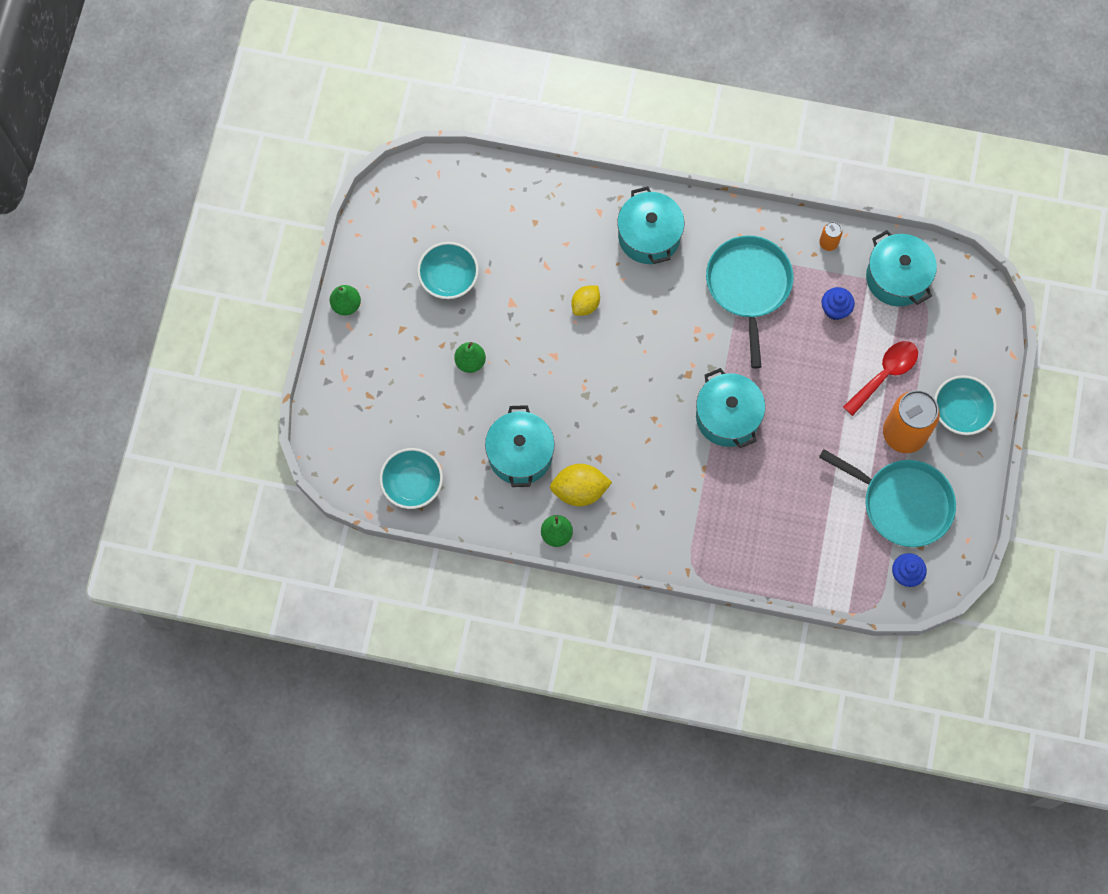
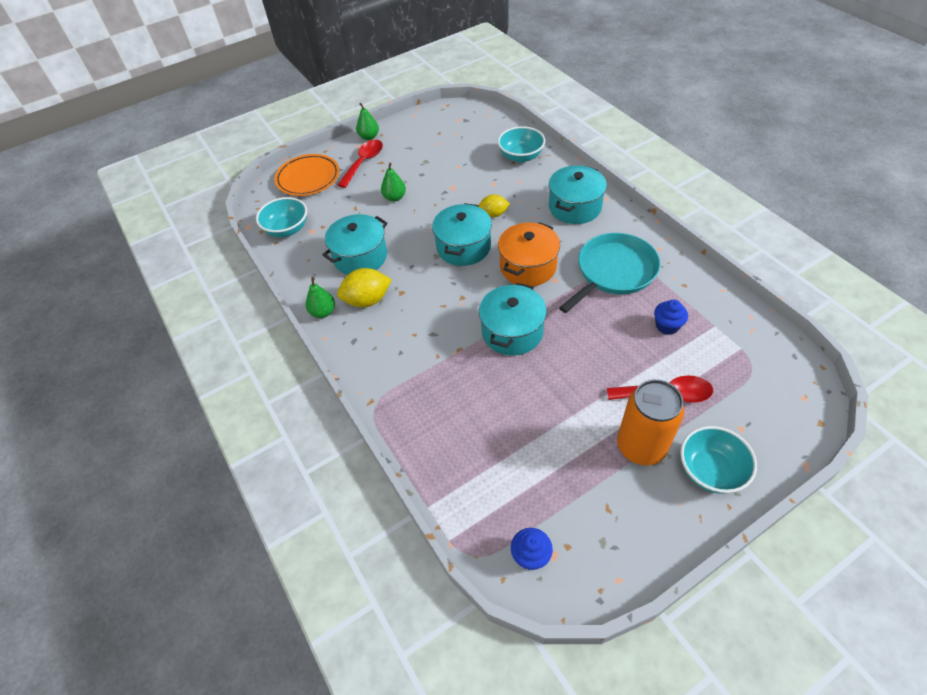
camera: 50 degrees right, 20 degrees down
(352, 411) = (308, 178): none -> orange plate
(384, 343) = (364, 162): none -> red spoon
(449, 279) = (433, 157): turquoise bowl -> turquoise bowl (521, 156)
(579, 490) = (367, 300): yellow lemon -> yellow lemon turned 60 degrees counterclockwise
(675, 340) = (528, 266): none -> orange pot
(828, 243) = (703, 286): orange can -> none
(897, 278) = (741, 340): turquoise pot -> turquoise pot (463, 247)
(902, 503) = (586, 496): turquoise pan -> none

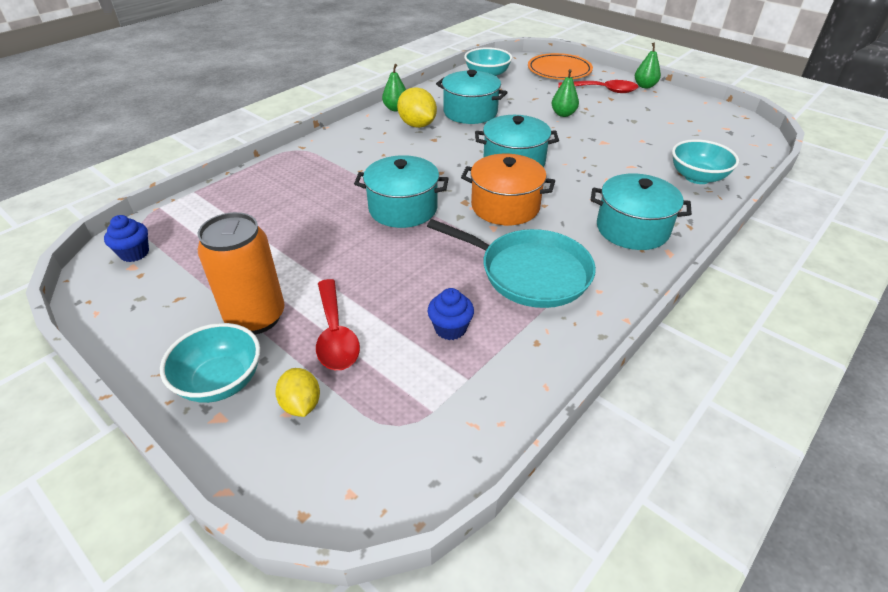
camera: 70 degrees right, 10 degrees down
(493, 214) = (578, 173): yellow lemon -> yellow lemon (301, 404)

